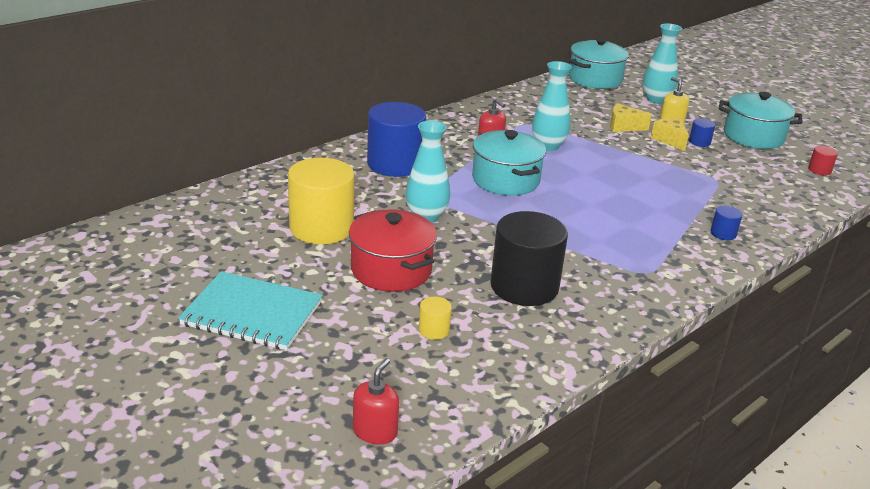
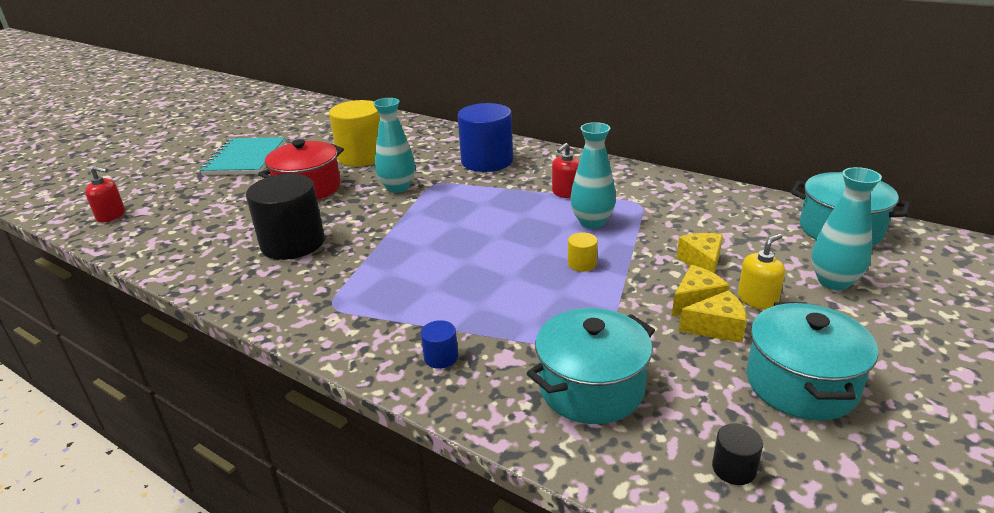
camera: 80 degrees right, 0 degrees up
(434, 330) = (225, 216): yellow cylinder -> yellow cylinder (582, 264)
(505, 180) = (491, 210): turquoise pot -> turquoise pot (591, 388)
(699, 142) = (717, 328): blue cylinder -> yellow cheese
(819, 170) = (734, 468): red cylinder -> black cylinder

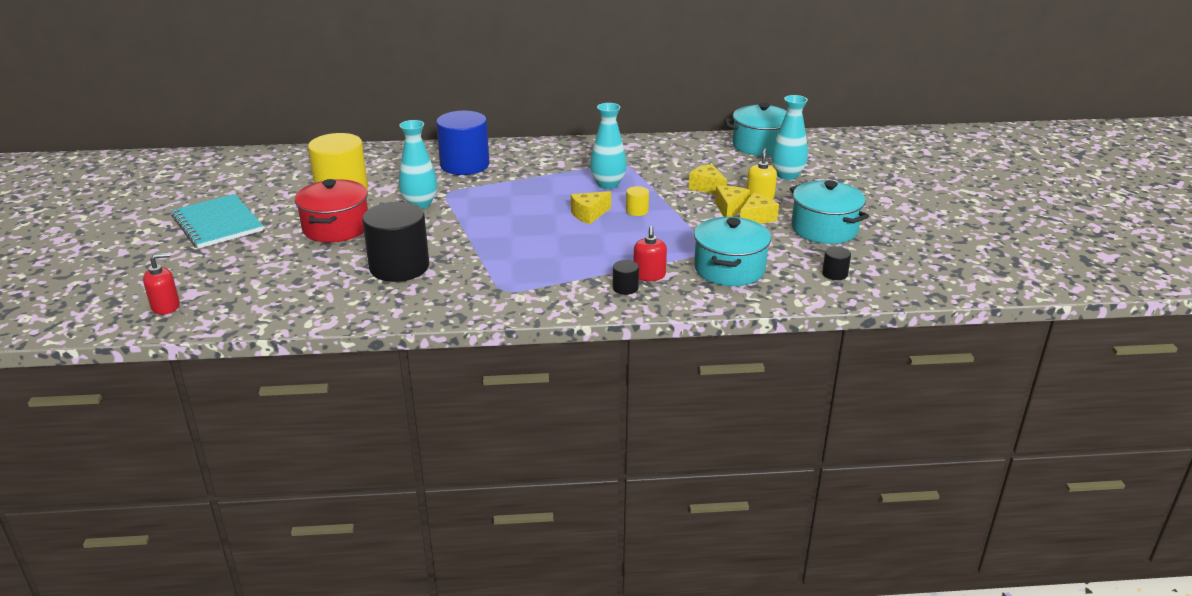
camera: 40 degrees left, 0 degrees up
(441, 357) = (625, 288): blue cylinder -> black cylinder
(526, 250) = (589, 214): none -> yellow cheese
(566, 193) = (562, 171): red soap dispenser -> red soap dispenser (649, 275)

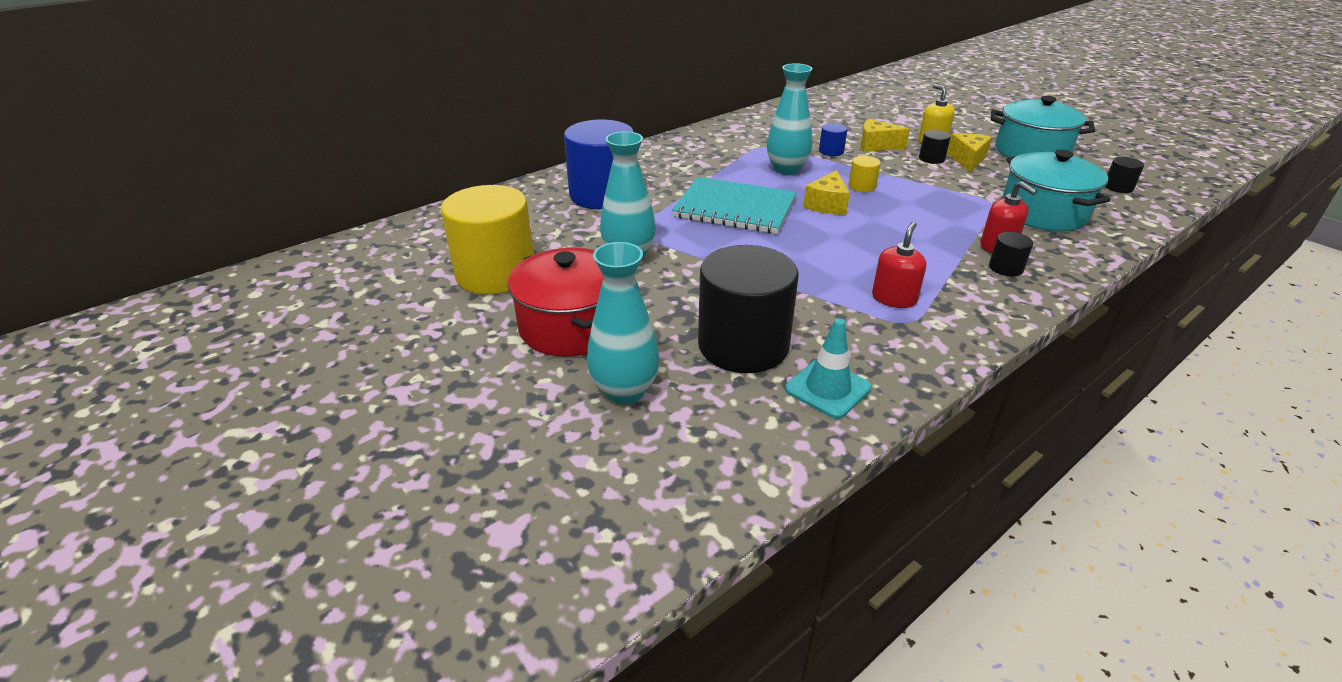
camera: 35 degrees left, 5 degrees up
(166, 306) = (494, 584): red soap dispenser -> red soap dispenser (894, 298)
(217, 223) = (373, 391): turquoise notebook -> turquoise notebook (735, 208)
(403, 300) = (828, 389): none -> turquoise traffic cone
(665, 182) = (831, 151): none -> blue cylinder
(730, 209) = (931, 159): yellow cheese -> black cylinder
(760, 145) = (844, 98): turquoise pot -> none
(787, 175) = (914, 117): turquoise vase -> turquoise vase (625, 391)

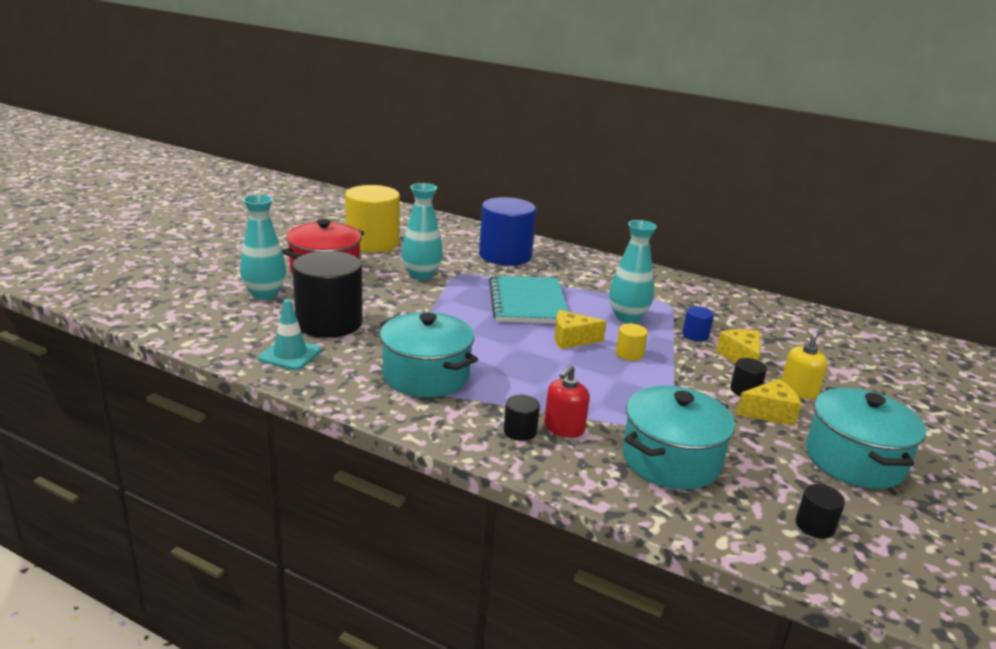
camera: 65 degrees right, 10 degrees down
(894, 298) = (426, 375): red soap dispenser -> turquoise pot

